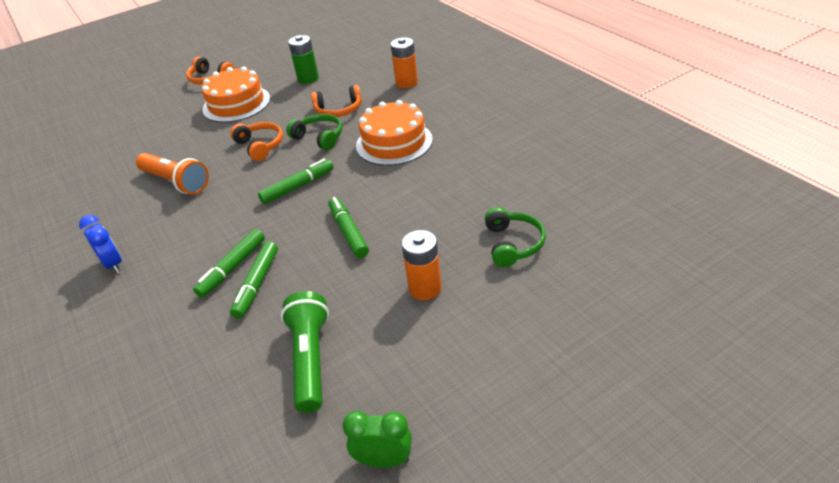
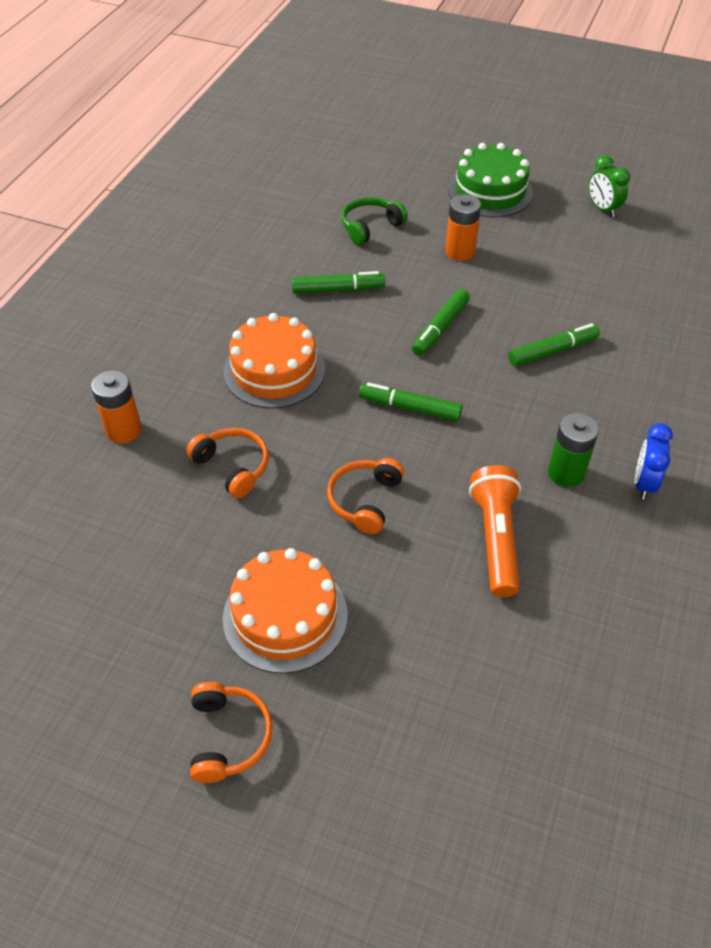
camera: 130 degrees left, 10 degrees up
(232, 268) = (554, 381): green marker -> green marker (338, 289)
(308, 78) = (161, 565): green battery -> green battery (566, 473)
(310, 359) = (579, 276): green flashlight -> none
(319, 138) = (308, 447): green headphones -> none
(502, 365) = (490, 191): none -> green cake

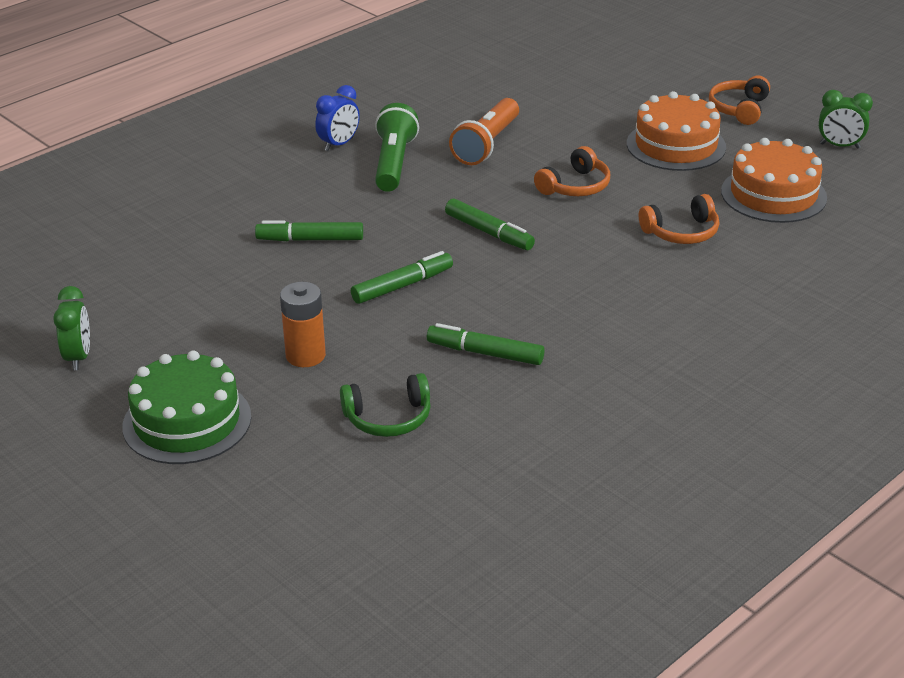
camera: 155 degrees left, 15 degrees down
(82, 691) = (839, 146): none -> green clock
(124, 430) = (781, 283): orange battery -> none
(233, 467) = (681, 232): orange headphones -> orange headphones turned 90 degrees counterclockwise
(274, 370) = (605, 293): orange cake -> orange cake (773, 194)
(566, 473) = (394, 163): green battery -> green flashlight

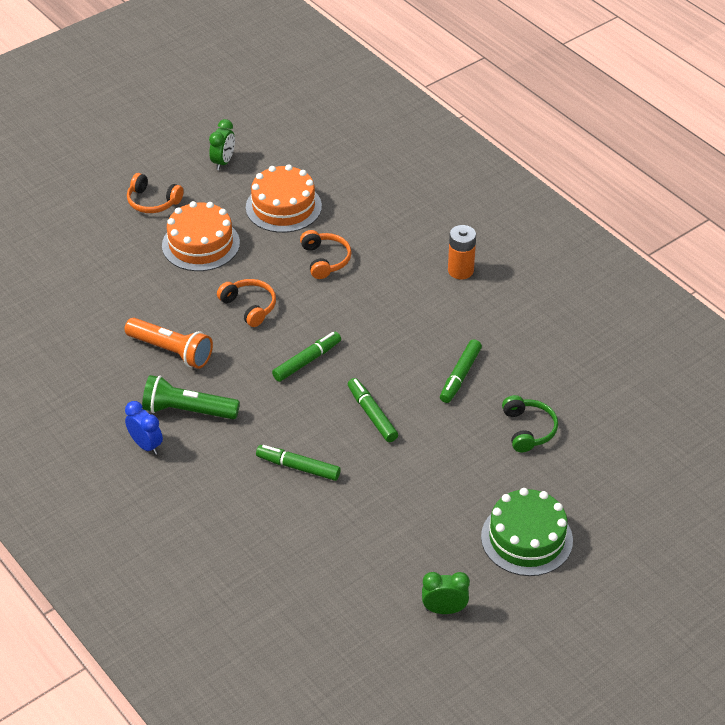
camera: 85 degrees left, 10 degrees up
(305, 355) = (454, 472): orange battery -> orange battery (460, 270)
(310, 239) = (298, 467): green marker -> green marker turned 105 degrees clockwise

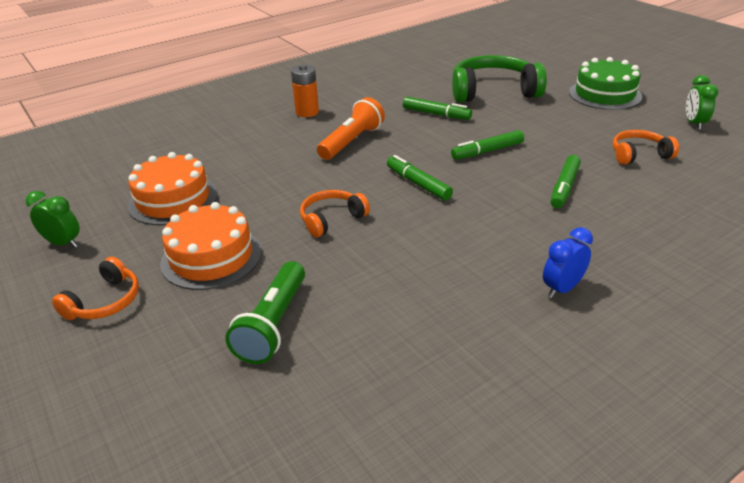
camera: 85 degrees left, 10 degrees down
(171, 351) = (400, 274): orange flashlight -> orange flashlight (352, 141)
(188, 410) = (499, 258): green flashlight -> green flashlight (273, 324)
(325, 260) = (270, 175): orange headphones -> orange headphones (639, 155)
(528, 429) = (493, 91): green headphones -> green headphones, size x1.84

